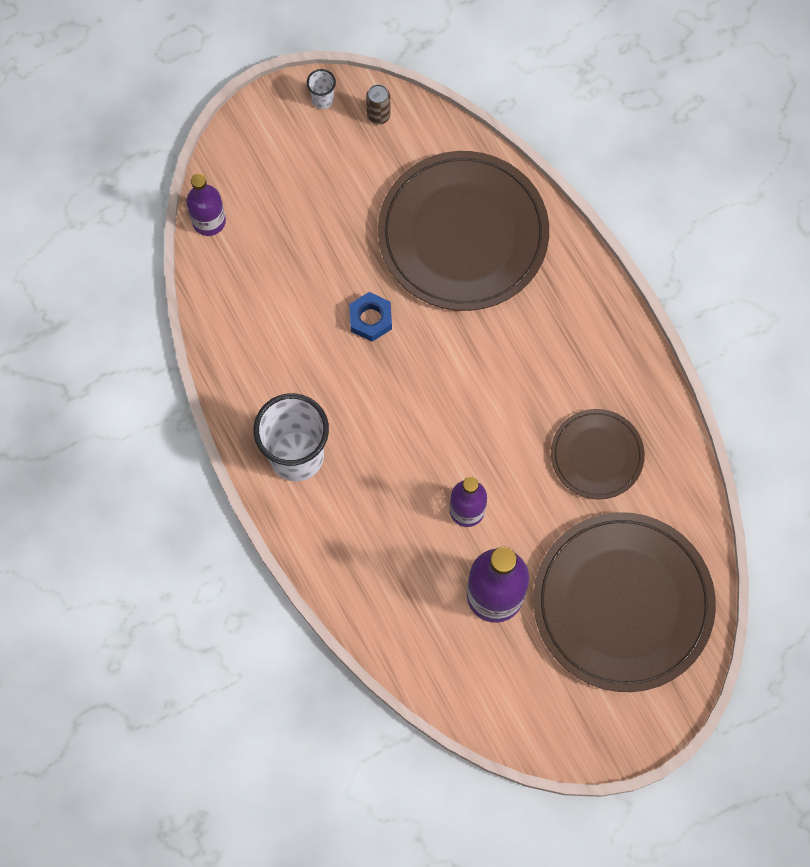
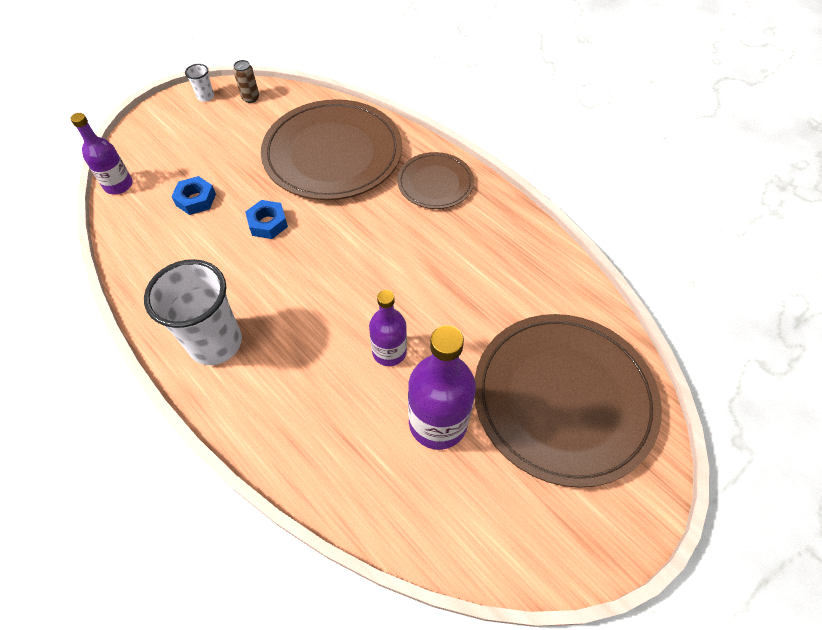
camera: 15 degrees left, 15 degrees down
(294, 264) = (196, 199): none -> blue nut
(597, 455) = (492, 280): brown plate -> brown plate (435, 183)

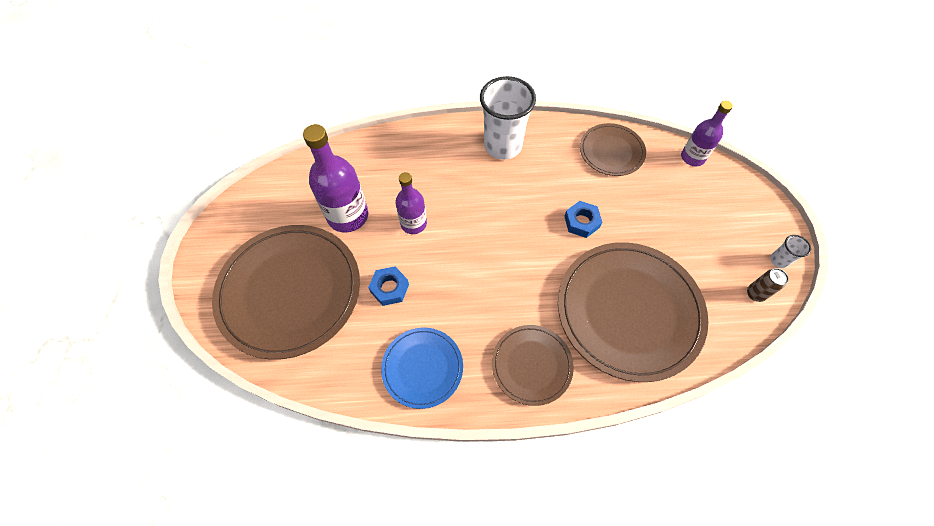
camera: 130 degrees right, 5 degrees up
(154, 246) = (611, 151): none -> brown plate
(196, 199) = (642, 193): blue nut -> blue nut (389, 288)
(510, 244) = (422, 368): none -> blue plate

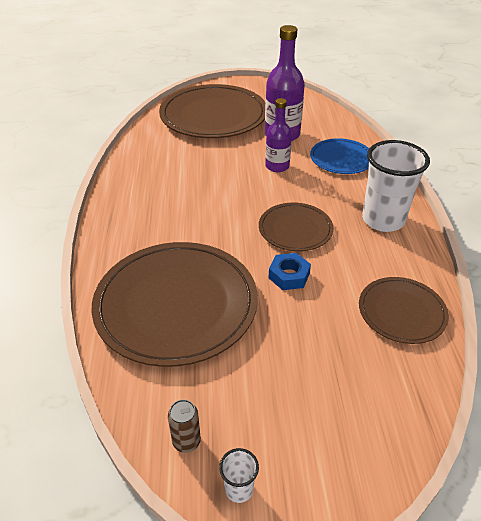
camera: 90 degrees right, 20 degrees down
(389, 288) = (213, 157): blue nut -> none
(422, 368) = (142, 174): blue plate -> blue plate (341, 159)
(531, 365) = (131, 232): brown plate -> brown plate (295, 229)
(692, 157) = (417, 406): purple bottle -> none

